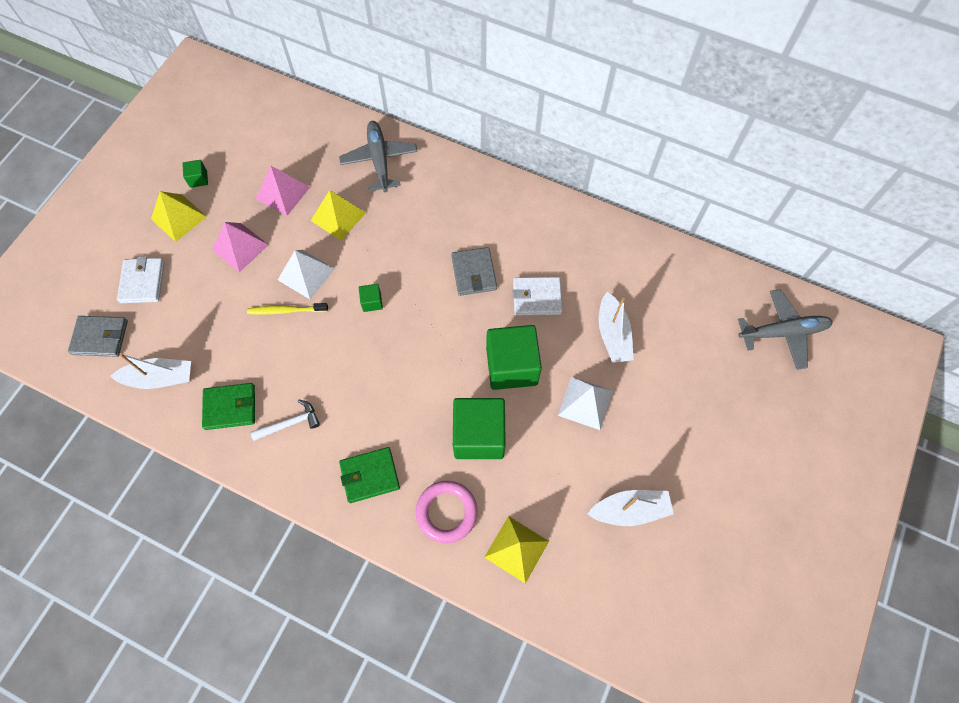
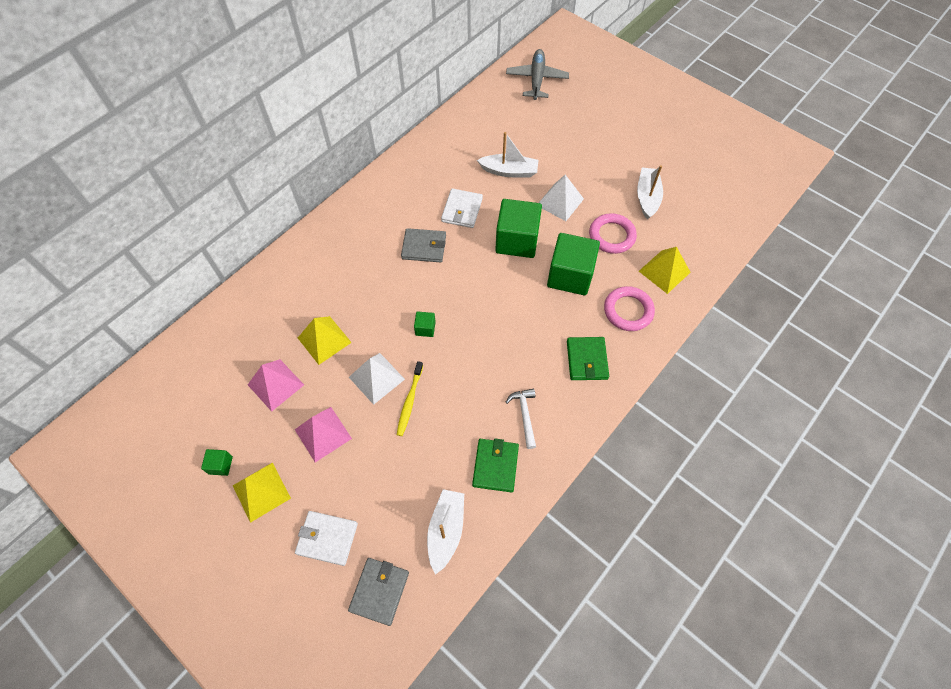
camera: 75 degrees left, 5 degrees down
(379, 160) = (277, 294): grey plane -> none
(552, 474) = (611, 236): none -> pink ring

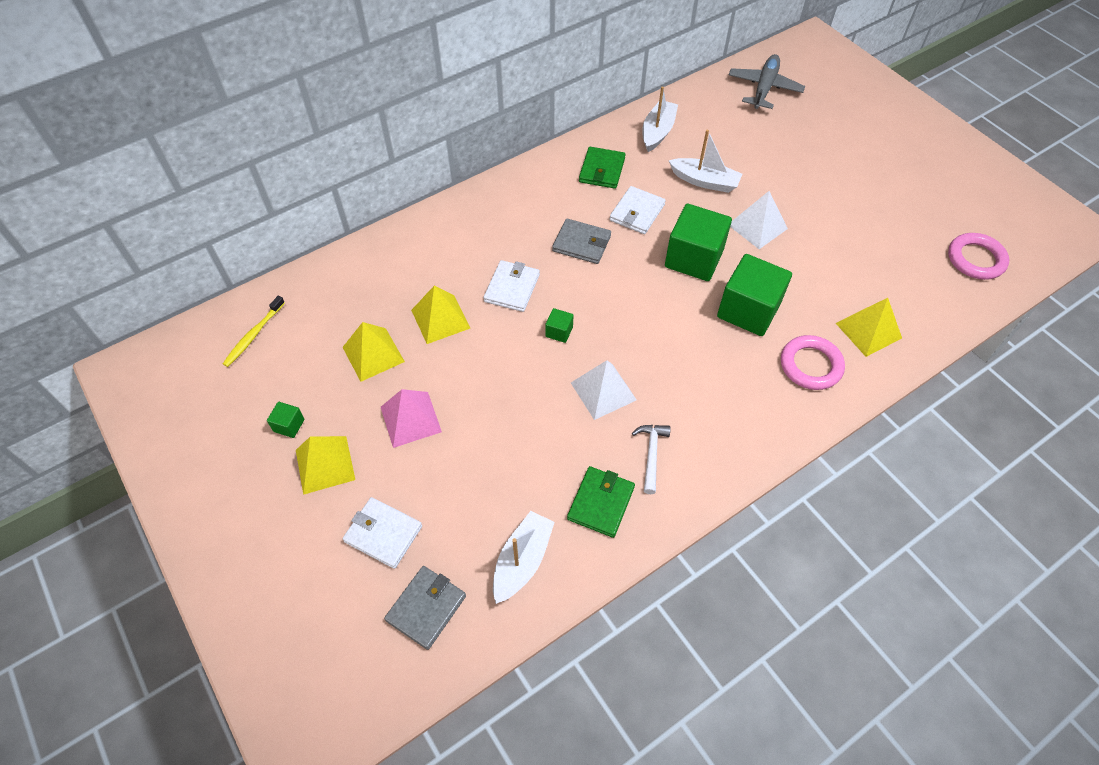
camera: 15 degrees right, 5 degrees down
(276, 384) = (373, 354): pink pyramid -> yellow pyramid
(376, 378) = (488, 373): white pyramid -> white pyramid (603, 391)
(377, 299) = (512, 288): none -> white wallet
(409, 401) = (519, 407): yellow toothbrush -> yellow toothbrush (253, 335)
(586, 360) = (744, 409): green wallet -> green wallet (602, 170)
(611, 236) = (812, 277): pink ring -> pink ring (975, 259)
(647, 197) = (868, 242): white boat -> white boat (657, 132)

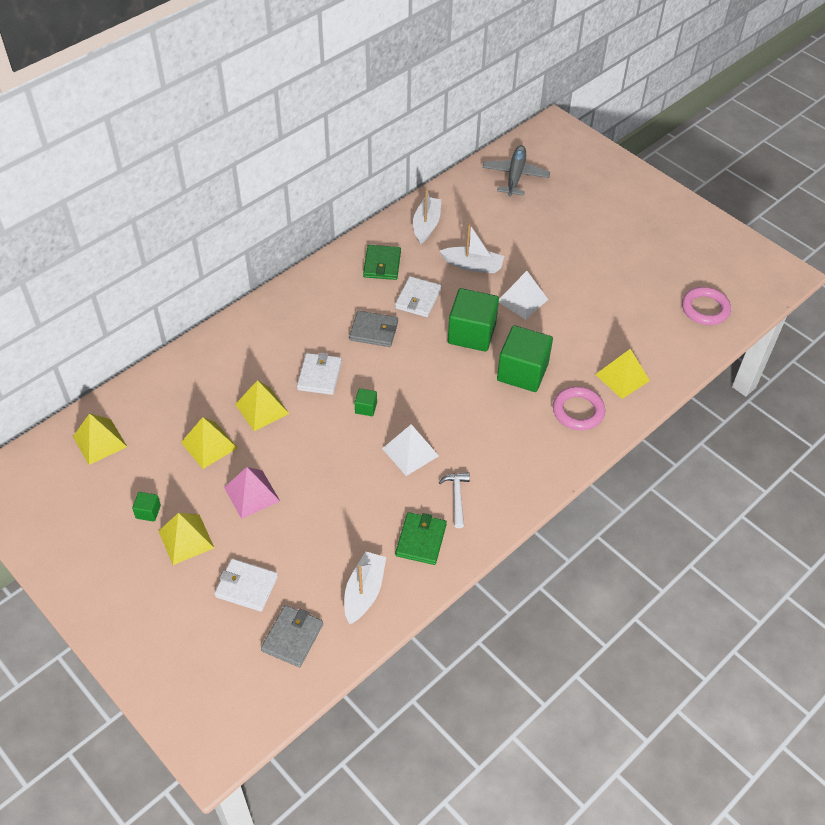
camera: 10 degrees left, 5 degrees down
(253, 335) = (100, 441): yellow toothbrush -> yellow pyramid

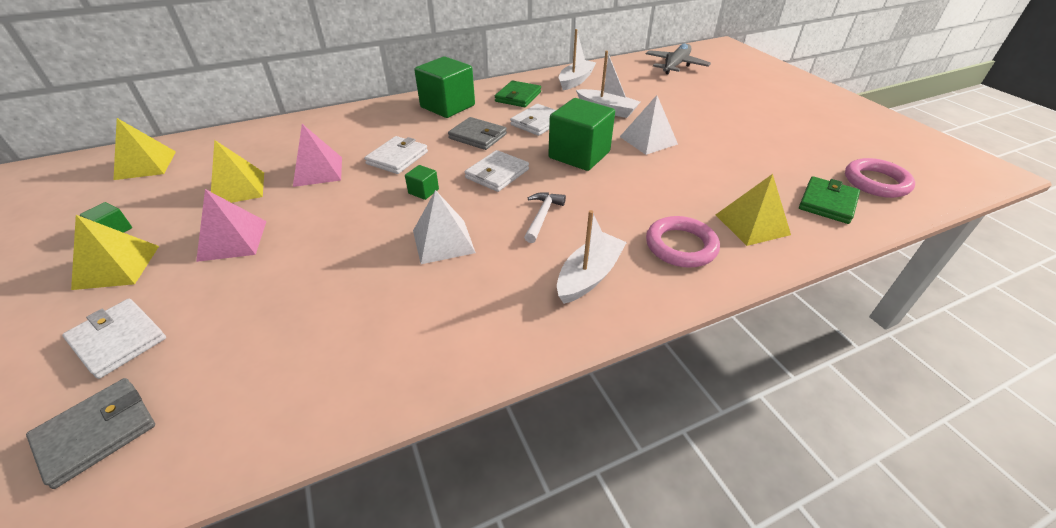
camera: 20 degrees right, 10 degrees down
(262, 408) = (318, 171): yellow pyramid -> pink pyramid
(364, 592) = (253, 395): white boat -> white boat (589, 276)
(414, 373) = (497, 174): none -> white wallet
(421, 540) = (385, 345): green wallet -> green wallet (827, 203)
(457, 497) = (469, 304): white hammer -> white hammer (542, 216)
(522, 372) = (622, 195): green cube -> green cube (447, 106)

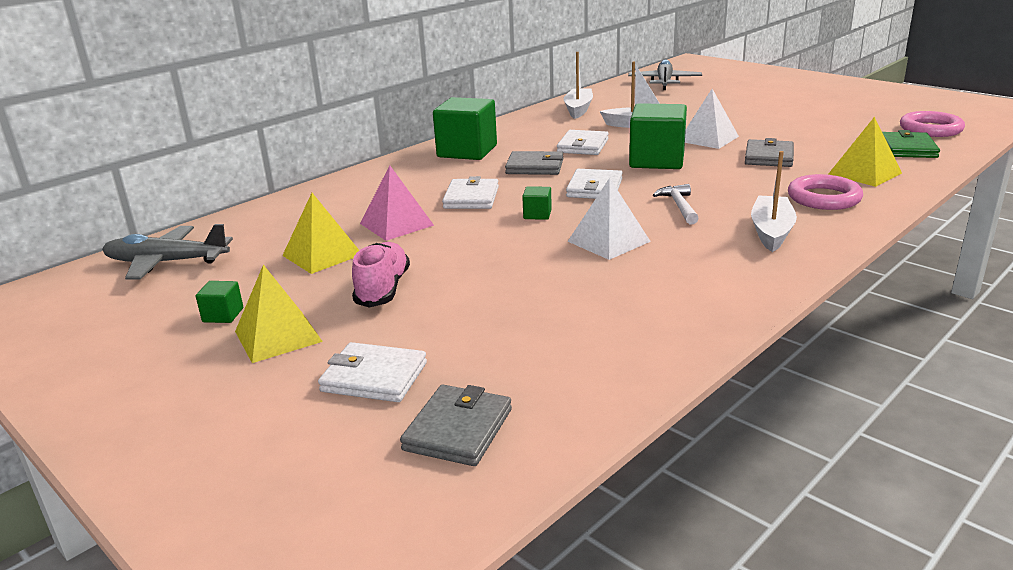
camera: 20 degrees left, 15 degrees down
(146, 165) = (167, 262): yellow pyramid -> grey plane
(233, 240) = (383, 289): pink pyramid -> pink shoe
(518, 97) = (534, 131): green wallet -> none
(680, 177) = (769, 157): none -> grey wallet

